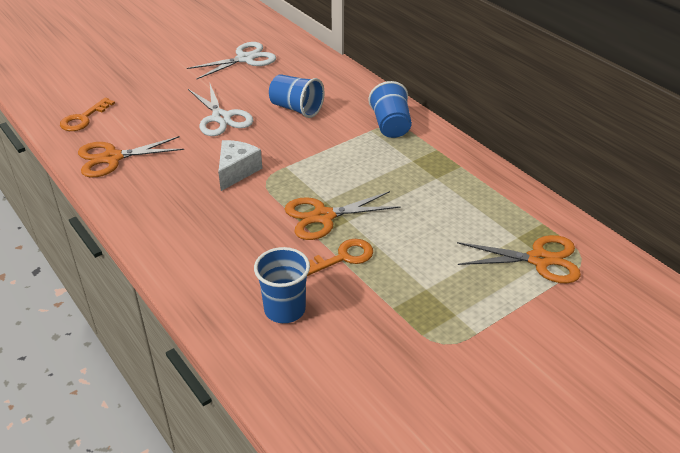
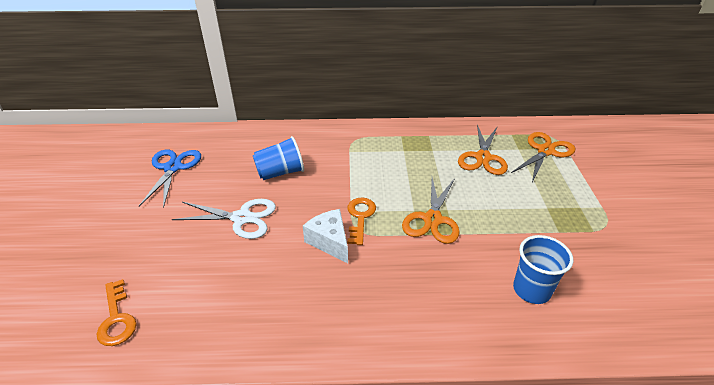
camera: 55 degrees left, 0 degrees up
(112, 158) = (216, 321): orange scissors -> orange scissors (482, 157)
(245, 59) = (173, 168): white scissors -> blue scissors
(342, 257) = (488, 231): orange key -> orange key (360, 217)
(390, 125) = (354, 141): blue cup -> none

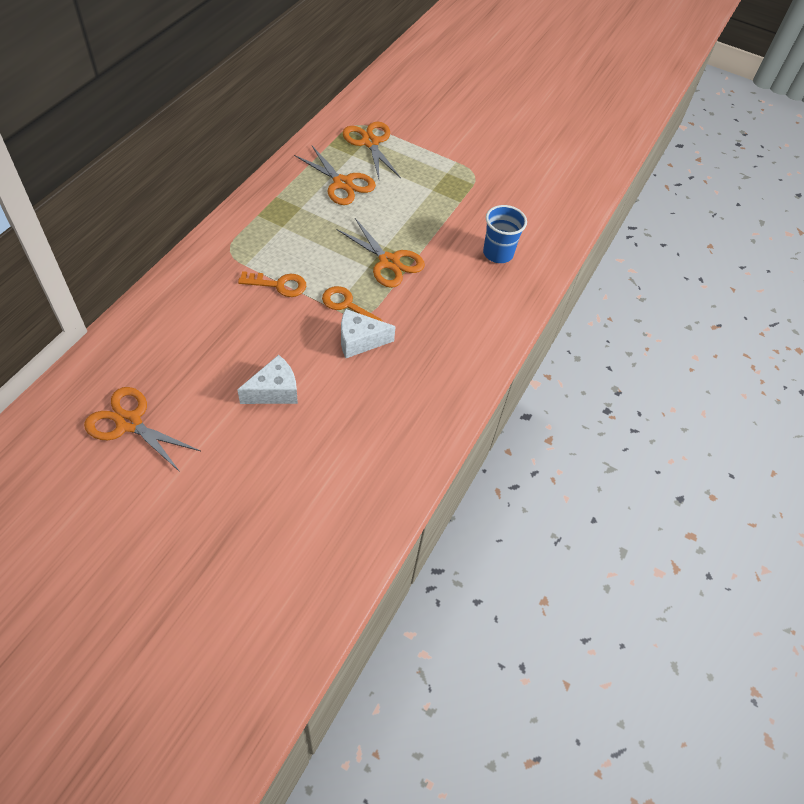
camera: 65 degrees left, 15 degrees up
(116, 318) = (334, 528): orange key -> orange key (278, 285)
(173, 168) = (129, 422): blue scissors -> orange scissors
(242, 218) = (274, 391): white scissors -> white cheese
(280, 172) = (229, 333): blue cup -> none

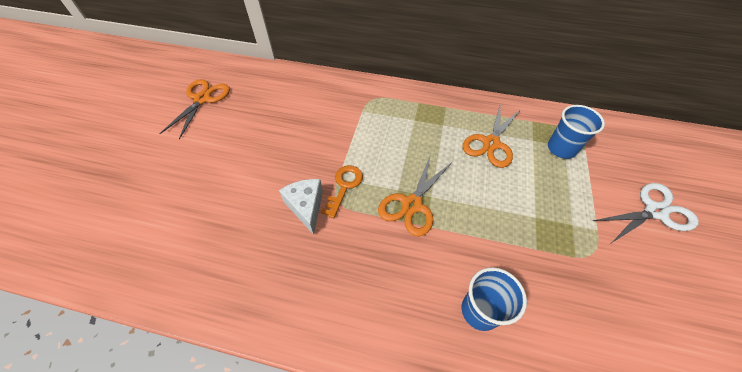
camera: 80 degrees right, 0 degrees up
(274, 391) = (239, 164): white cheese -> none
(278, 285) = (349, 136): orange key -> none
(370, 142) = (561, 149): orange scissors -> blue cup
(453, 124) = (655, 212): none -> white scissors

